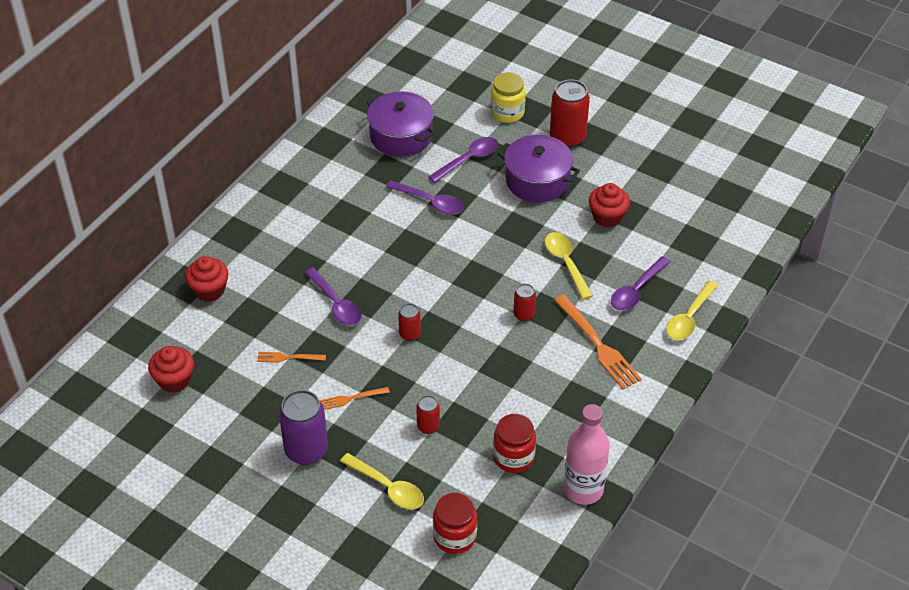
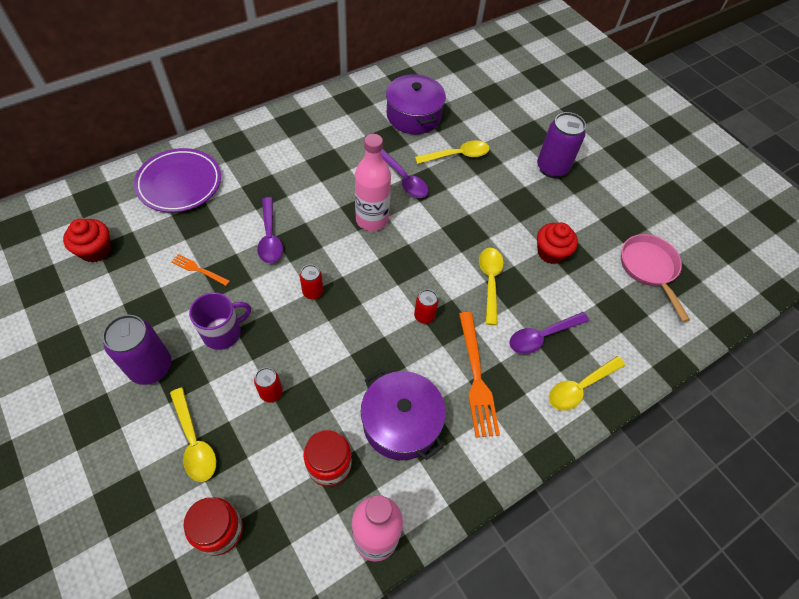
camera: 20 degrees right, 10 degrees up
(209, 290) = (179, 183): red cupcake -> purple plate
(351, 398) = (223, 332): orange fork -> purple mug
(423, 251) = (372, 219): none -> pink bottle
(469, 159) = (457, 155): purple spoon -> yellow spoon
(507, 112) = (512, 128): yellow jar -> none
(537, 180) = (506, 195): purple pot -> purple pot (401, 423)
(567, 138) = (552, 168): red can -> purple can
(702, 197) = (649, 269): none -> pink pan

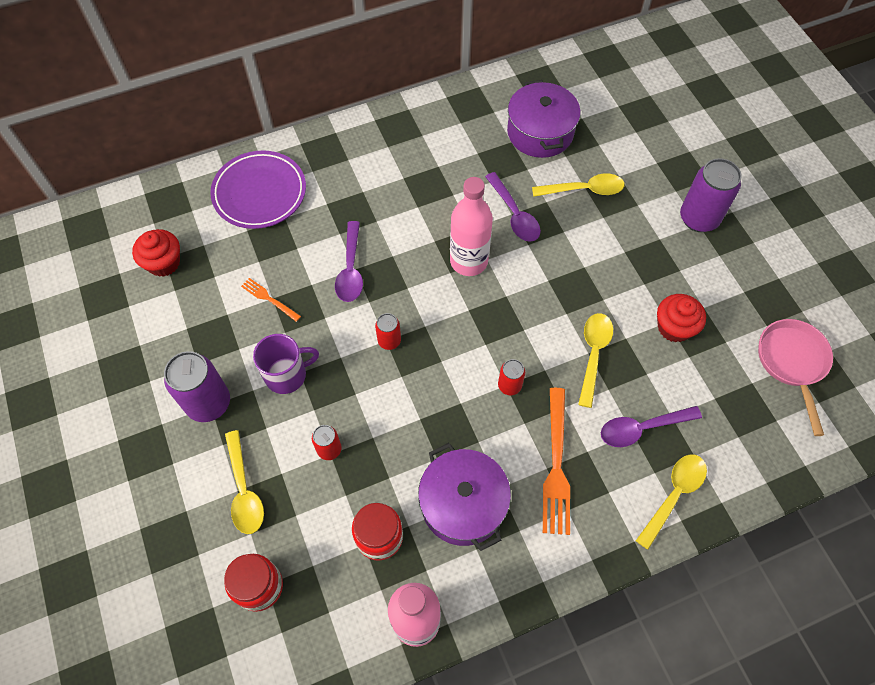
camera: 15 degrees right, 5 degrees up
(580, 387) = (674, 495): yellow spoon -> yellow spoon turned 150 degrees clockwise

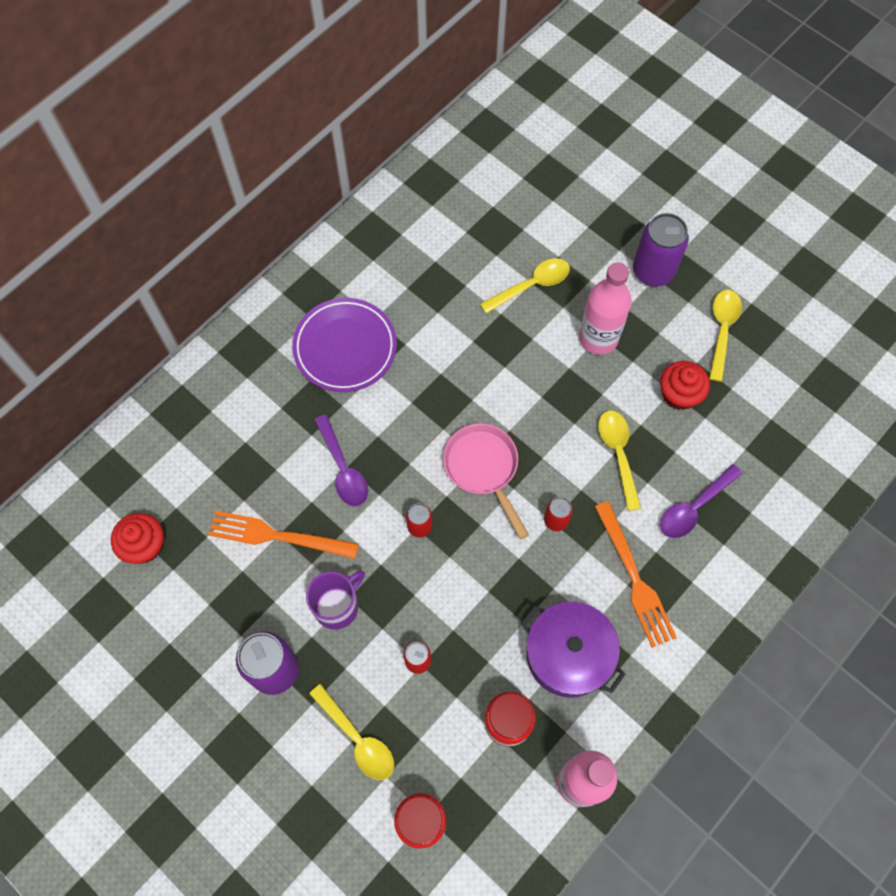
camera: 25 degrees left, 5 degrees up
(259, 193) = (204, 425): purple plate -> purple plate (345, 348)
(268, 298) = (276, 536): orange fork -> orange fork, size x1.91
(468, 261) = (456, 409): pink bottle -> pink bottle (598, 338)
(514, 214) = (476, 340): purple spoon -> none
(540, 132) = (459, 239): purple pot -> none
(674, 495) = (749, 558): yellow spoon -> yellow spoon (722, 330)
(792, 363) = (797, 384): pink pan -> pink pan (483, 469)

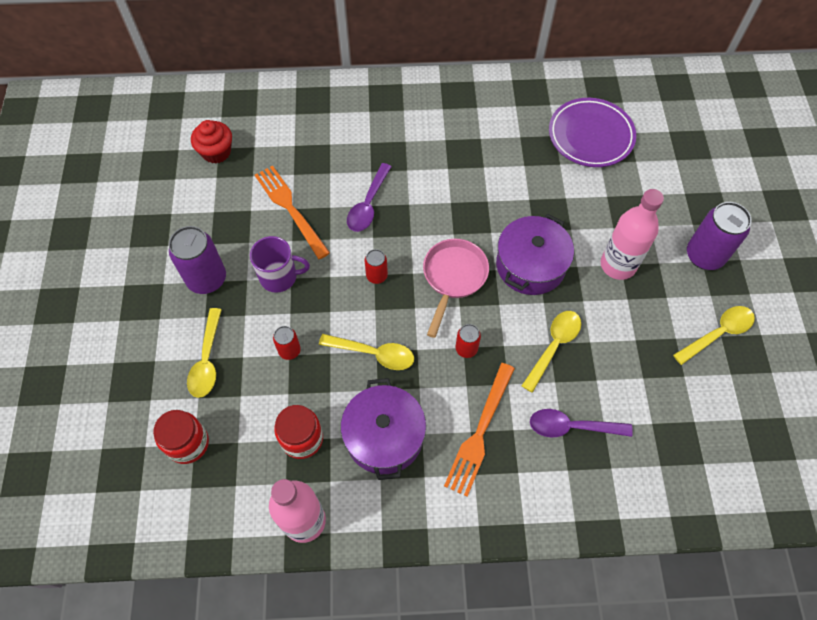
camera: 45 degrees right, 5 degrees down
(345, 348) = (444, 140): purple plate -> purple plate (590, 136)
(531, 285) = (605, 197): yellow spoon -> yellow spoon (374, 354)
(533, 400) = (530, 265): none -> purple pot
(679, 394) = (639, 347): red cupcake -> none

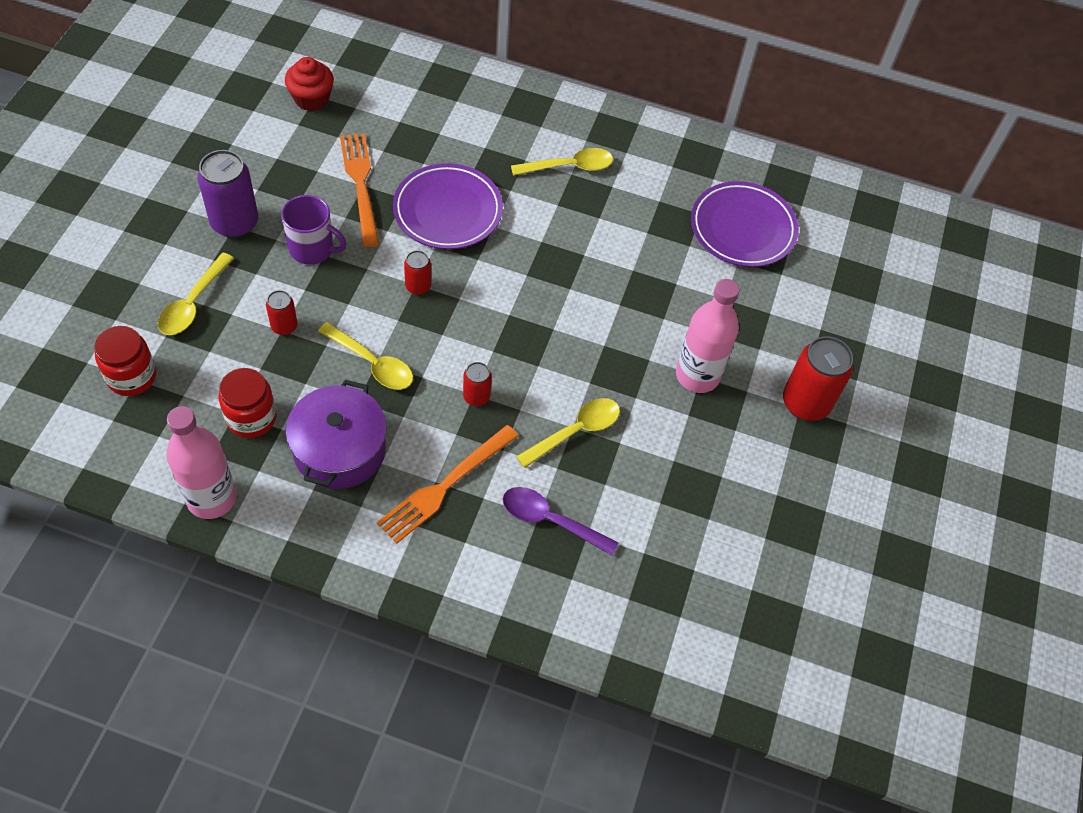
camera: 15 degrees right, 5 degrees down
(368, 205) = (448, 211): purple spoon -> purple plate
(453, 278) = (501, 319): pink pan -> none
(530, 265) = (596, 339): purple pot -> none
(704, 256) = (805, 403): purple can -> red can
(718, 333) = (774, 490): yellow spoon -> yellow spoon (569, 167)

